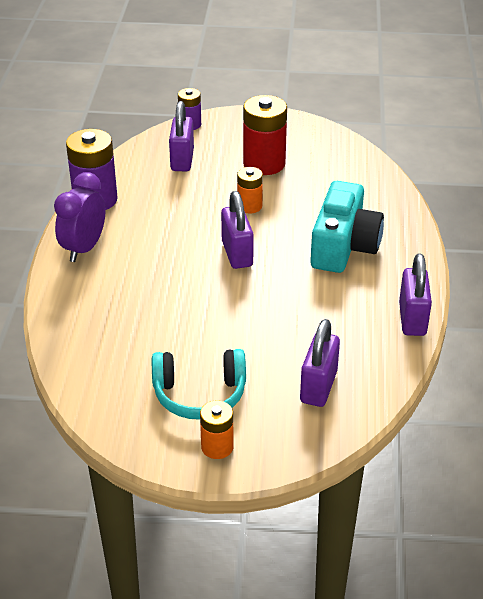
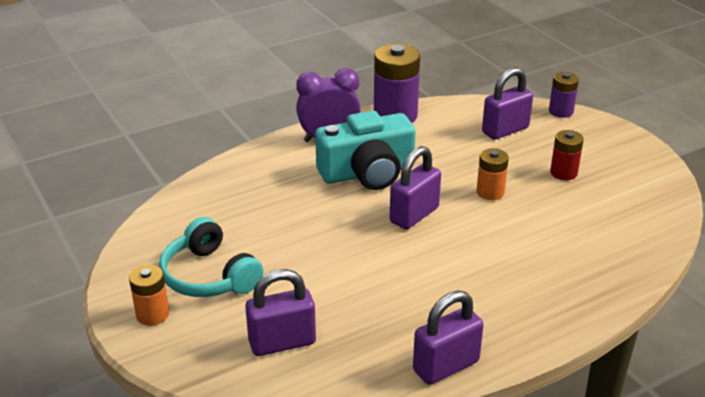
camera: 55 degrees right, 5 degrees down
(264, 164) = (563, 173): red battery -> red battery, size x0.56
(343, 246) = (504, 272): turquoise camera -> turquoise camera (367, 173)

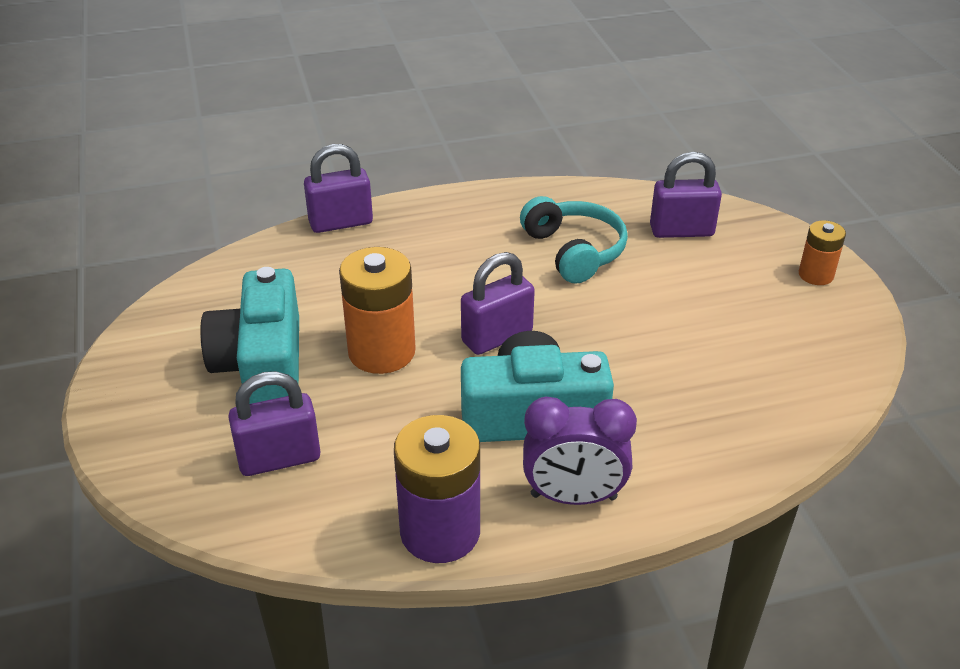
camera: 165 degrees left, 5 degrees up
(209, 276) = (758, 304): turquoise headphones -> turquoise headphones (574, 251)
(446, 366) = (537, 192): purple padlock -> purple padlock (341, 223)
(490, 192) = (381, 352): orange battery -> orange battery, size x1.78
(561, 111) = (156, 483): purple battery -> none
(563, 173) = (262, 363): red battery -> turquoise camera

